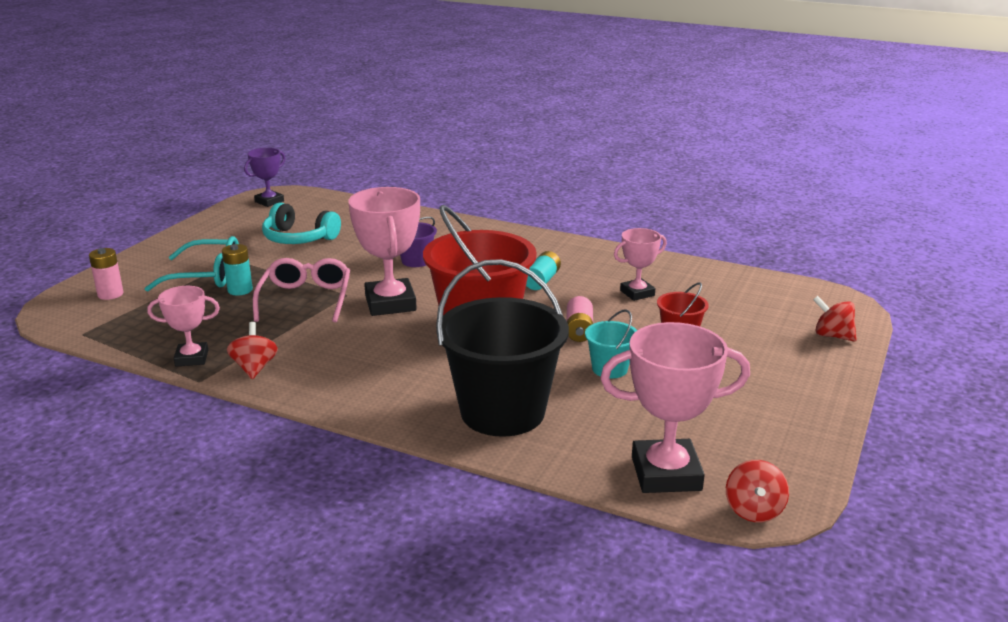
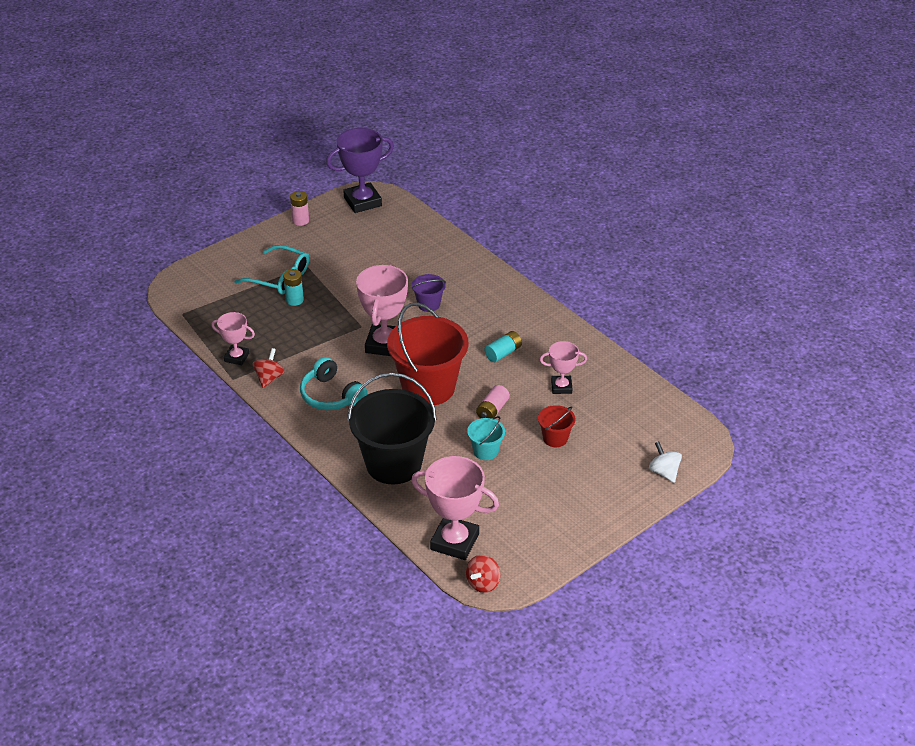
camera: 25 degrees right, 15 degrees up
(110, 294) = (212, 279): pink battery -> pink battery (300, 220)
(269, 201) = (362, 202): purple trophy -> purple trophy, size x1.74
(299, 238) = (361, 254): turquoise headphones -> turquoise headphones (331, 395)
(305, 299) = (332, 323): pink glasses -> none
(832, 335) = (664, 472): red spinning top -> white spinning top

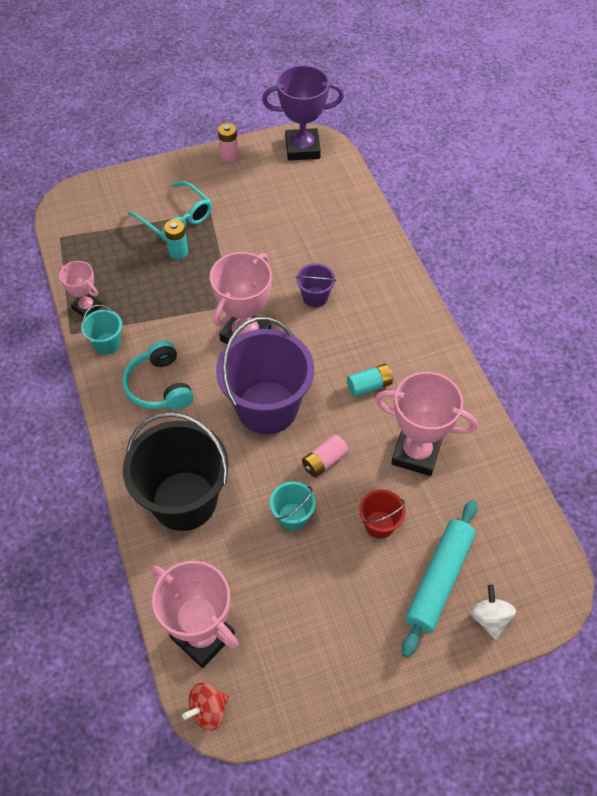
camera: 20 degrees right, 15 degrees up
(269, 378) = (107, 343): red spinning top -> turquoise bucket
(428, 387) = (267, 407): red bucket -> purple bucket
(561, 387) = (416, 453): pink trophy -> pink trophy, size x1.74
(616, 459) = (439, 580): none -> turquoise rolling pin

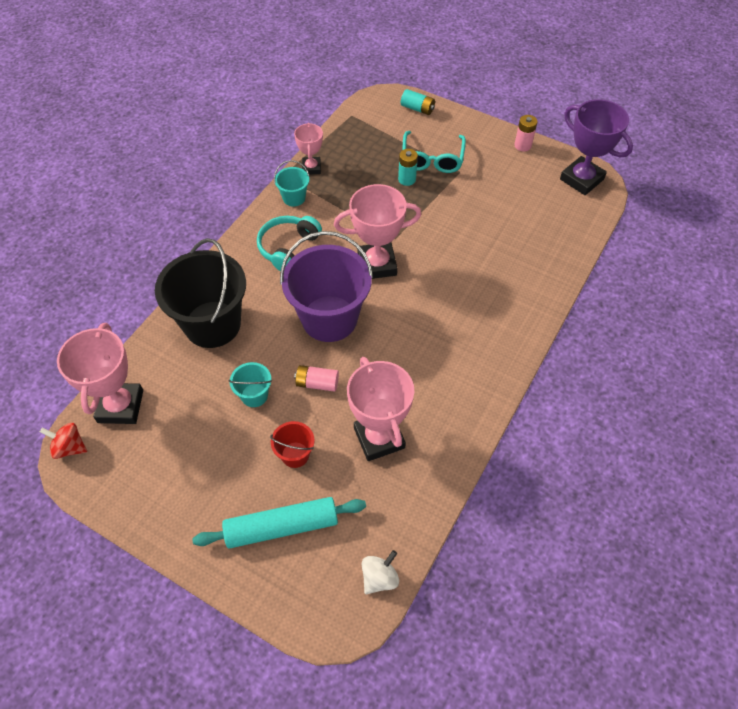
camera: 50 degrees right, 0 degrees up
(315, 297) = (453, 280): purple bucket -> none
(369, 386) = (409, 367): turquoise battery -> turquoise battery (417, 108)
(489, 618) = (277, 585): white spinning top -> white spinning top (379, 578)

